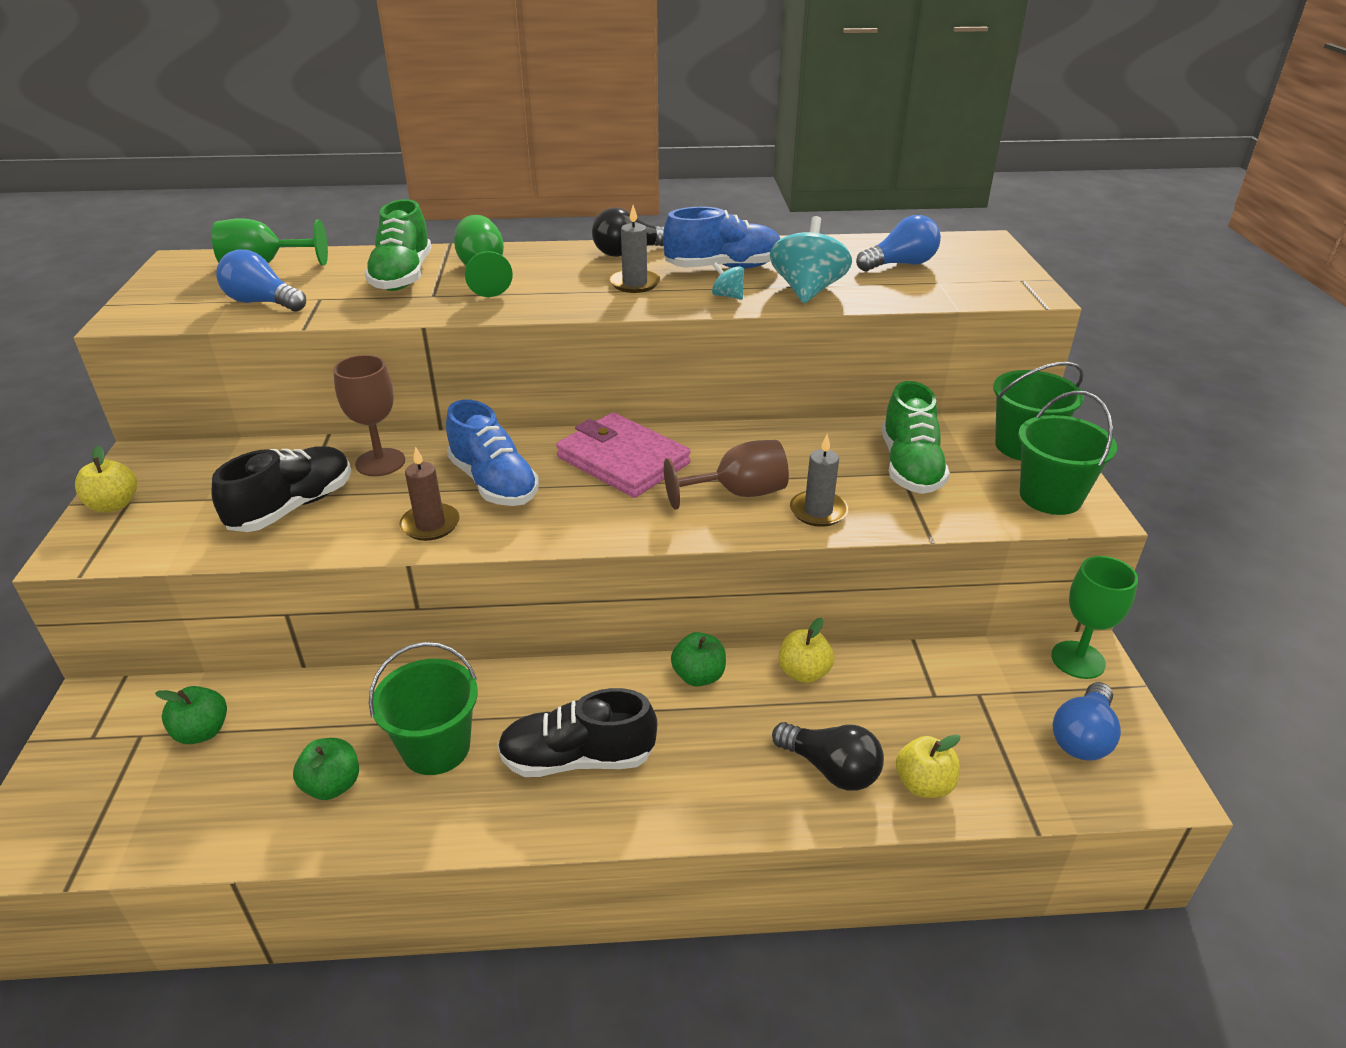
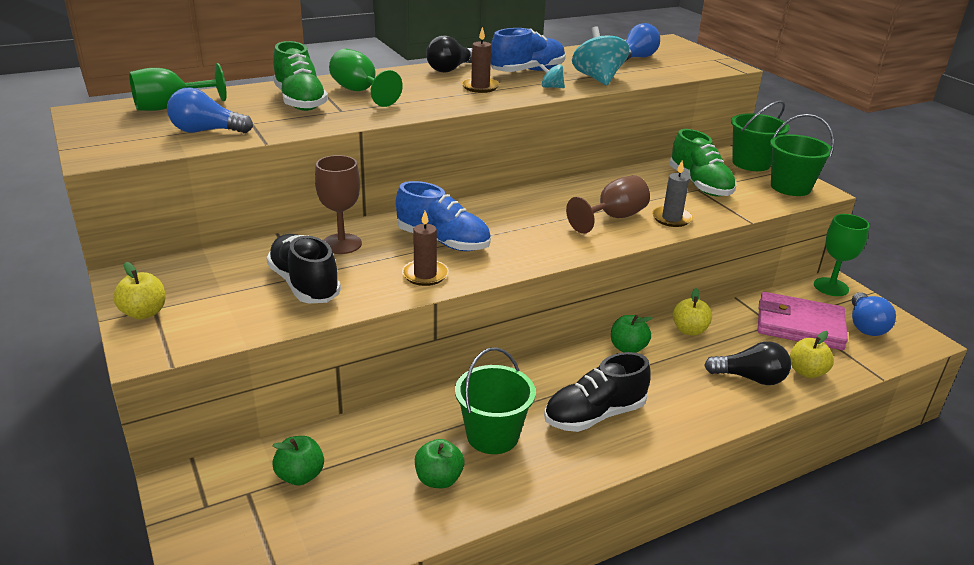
camera: 25 degrees left, 5 degrees down
(293, 507) = (304, 285): black shoe -> black shoe turned 45 degrees counterclockwise
(623, 461) = (519, 212): pink wallet -> pink wallet (799, 325)
(635, 284) = (480, 87): grey candle -> brown candle

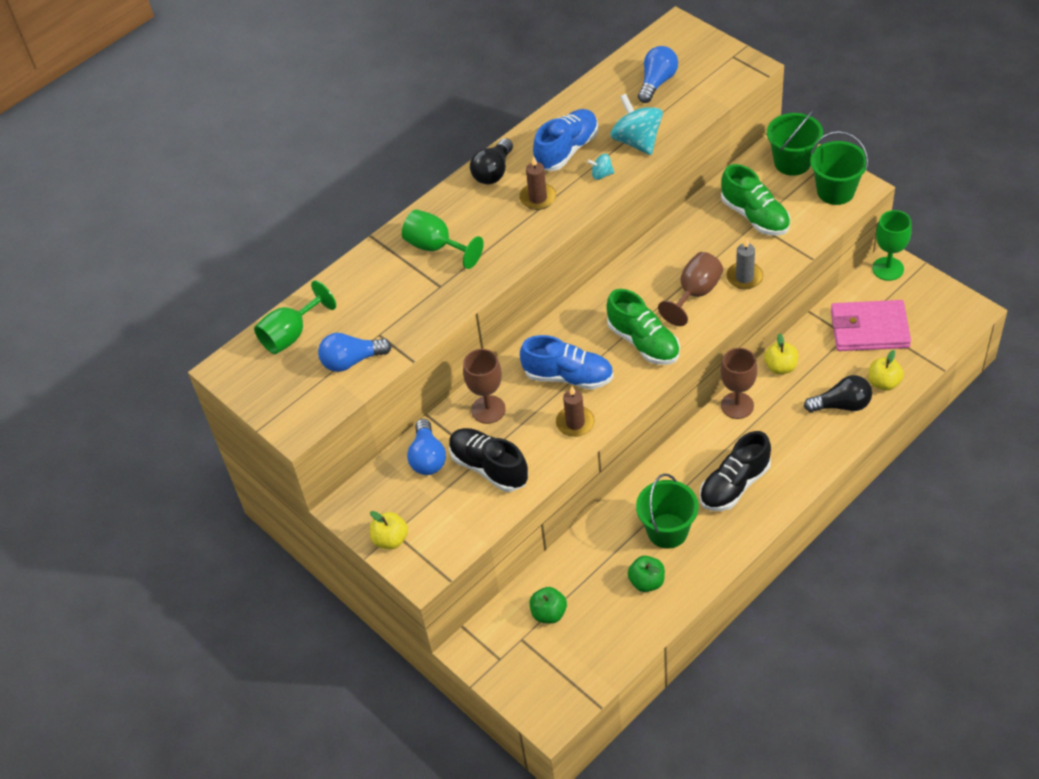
camera: 10 degrees left, 20 degrees up
(300, 101) = (395, 284): green shoe -> green shoe (643, 342)
(628, 348) = (737, 405): green apple -> brown goblet
(865, 325) = (923, 310): blue light bulb -> blue light bulb (427, 457)

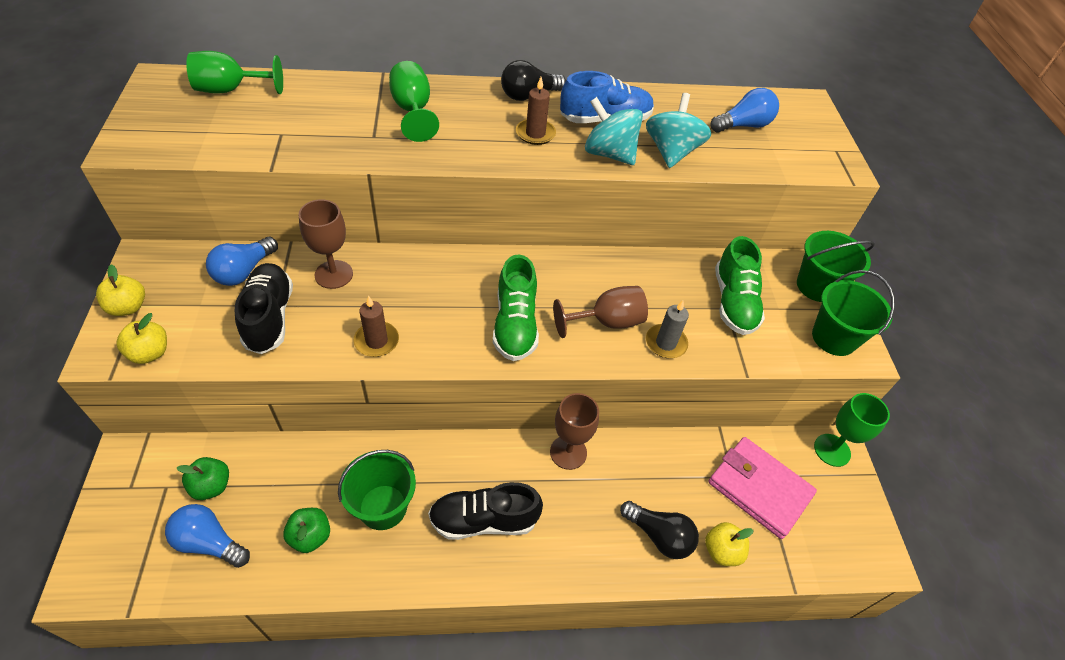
camera: 30 degrees right, 0 degrees up
(352, 361) = (234, 136): blue light bulb -> blue light bulb (209, 542)
(568, 377) = (423, 301): blue shoe -> none
(601, 174) = (609, 154): turquoise spinning top -> turquoise spinning top, size x2.08
(780, 367) = (642, 452): yellow apple -> yellow apple (150, 353)

